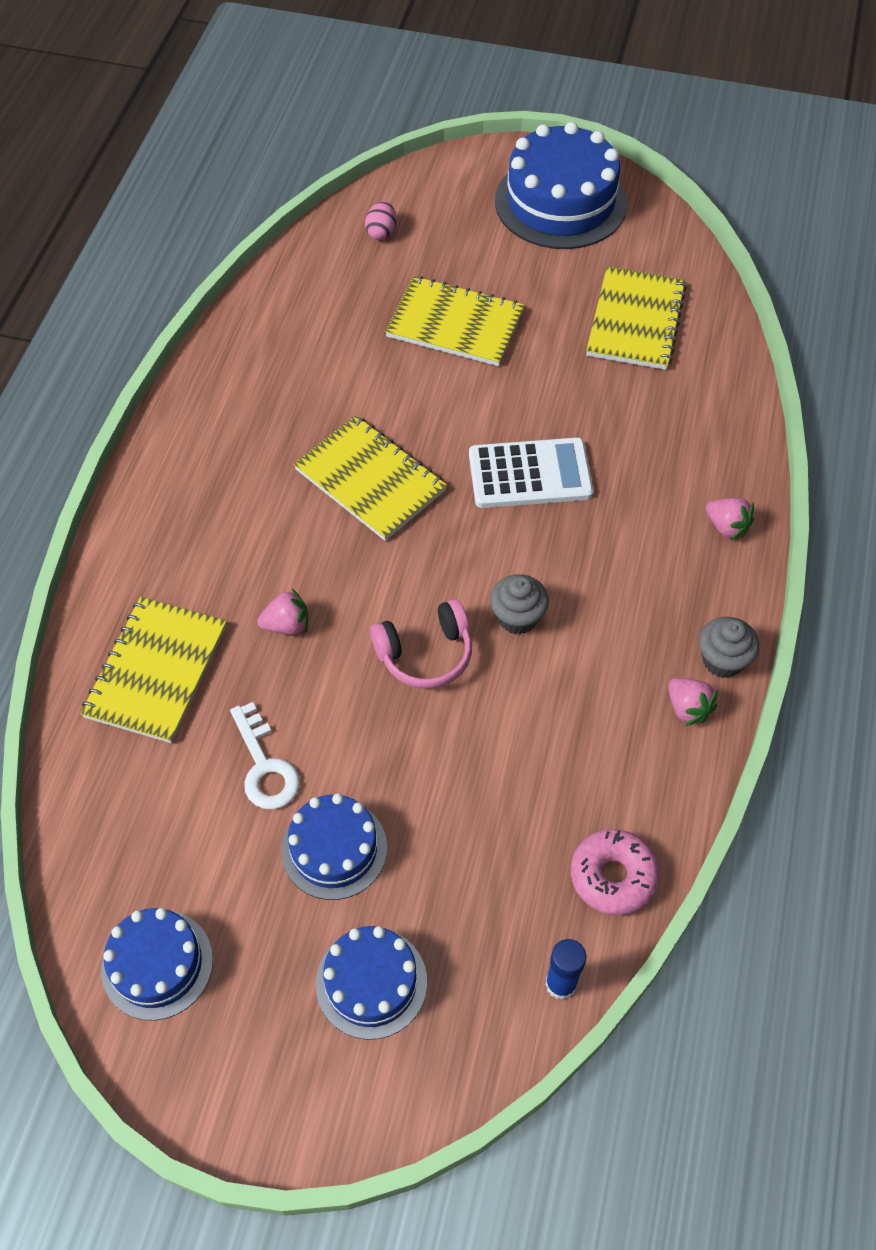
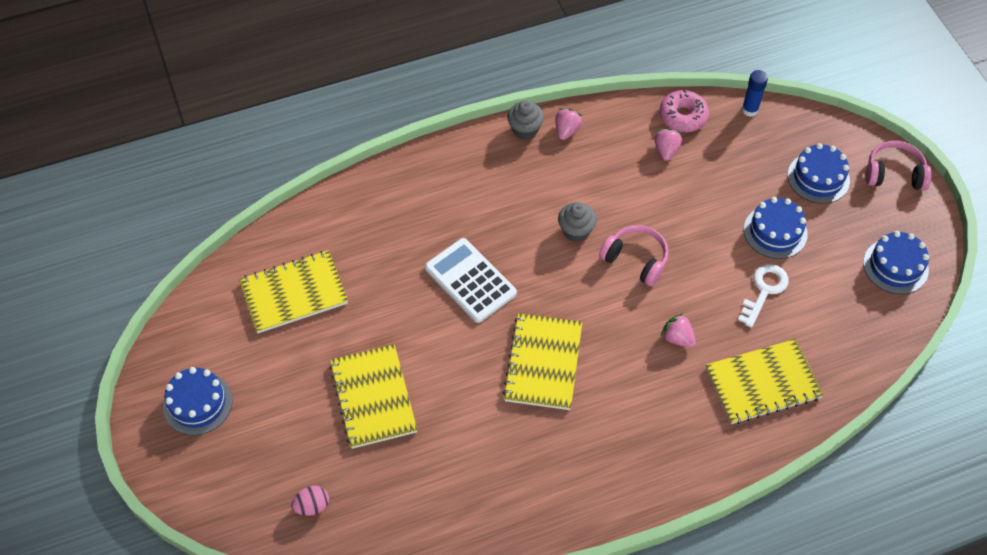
camera: 125 degrees left, 0 degrees up
(292, 1106) = (894, 174): none -> pink headphones
(560, 202) = (197, 403): blue cake -> blue cake, size x0.58
(726, 527) = (433, 167): pink strawberry -> pink strawberry (666, 150)

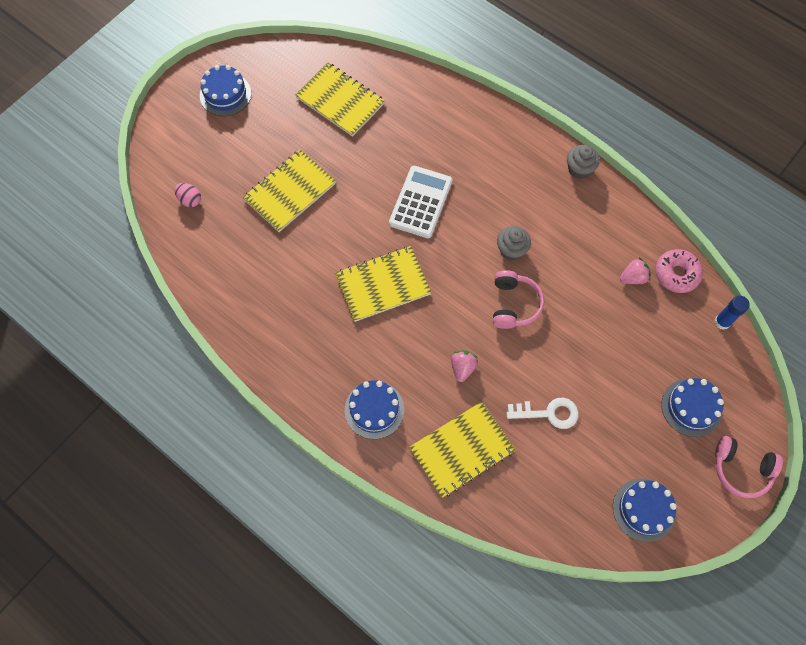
camera: 60 degrees right, 10 degrees up
(566, 130) = (599, 198): pink strawberry -> none
(762, 383) = (462, 450): yellow notebook -> yellow notebook turned 75 degrees counterclockwise
(775, 232) = (612, 396): blue cake -> blue cake (374, 409)
(894, 174) = (741, 469): pink headphones -> pink headphones turned 135 degrees clockwise

